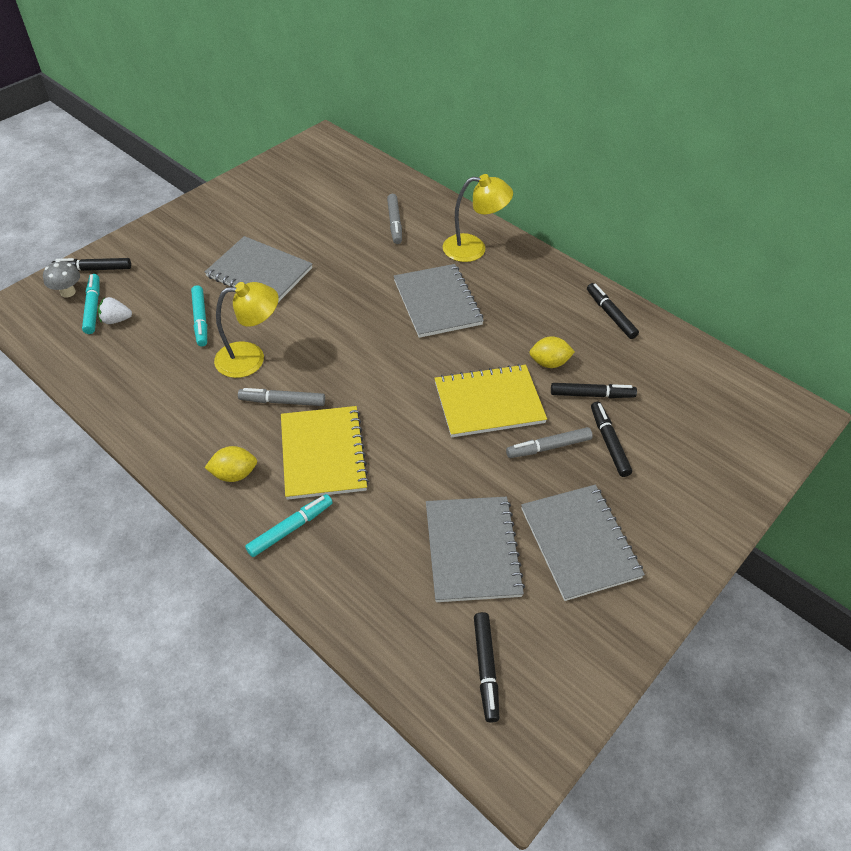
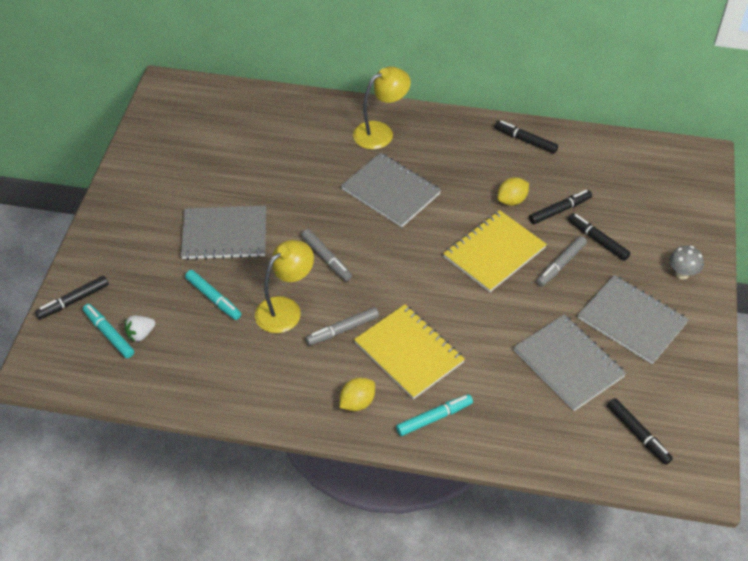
camera: 30 degrees left, 0 degrees up
(68, 292) = (71, 332): grey mushroom -> grey mushroom (682, 273)
(290, 529) = (434, 418): turquoise marker -> turquoise marker turned 45 degrees clockwise
(394, 223) = (298, 138): grey marker -> grey marker (326, 258)

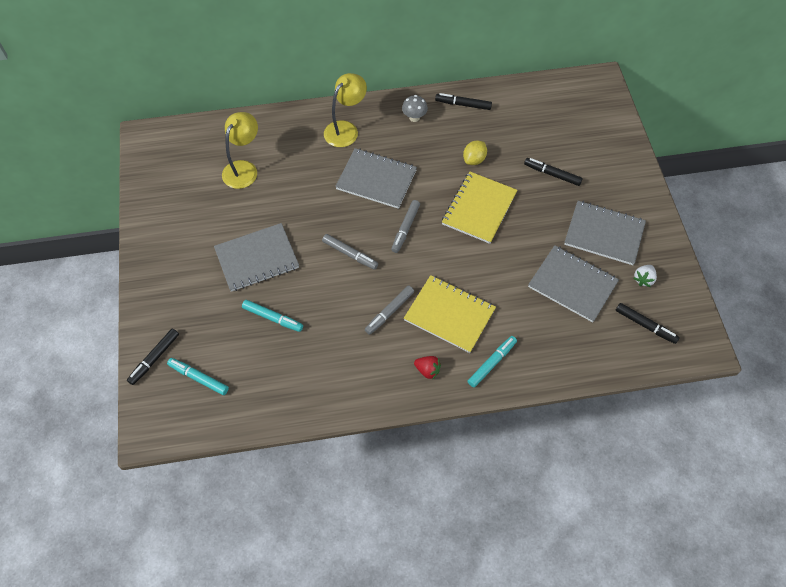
camera: 20 degrees left, 10 degrees up
(140, 334) = (226, 369): white strawberry -> white strawberry (643, 279)
(285, 309) = (336, 308): yellow lamp -> yellow lamp (244, 168)
(357, 402) = (427, 370): yellow lemon -> red strawberry
(560, 210) = (514, 157): black marker -> none
(561, 264) = (533, 203): grey marker -> grey marker (405, 228)
(682, 273) = (624, 183): grey mushroom -> grey mushroom (414, 117)

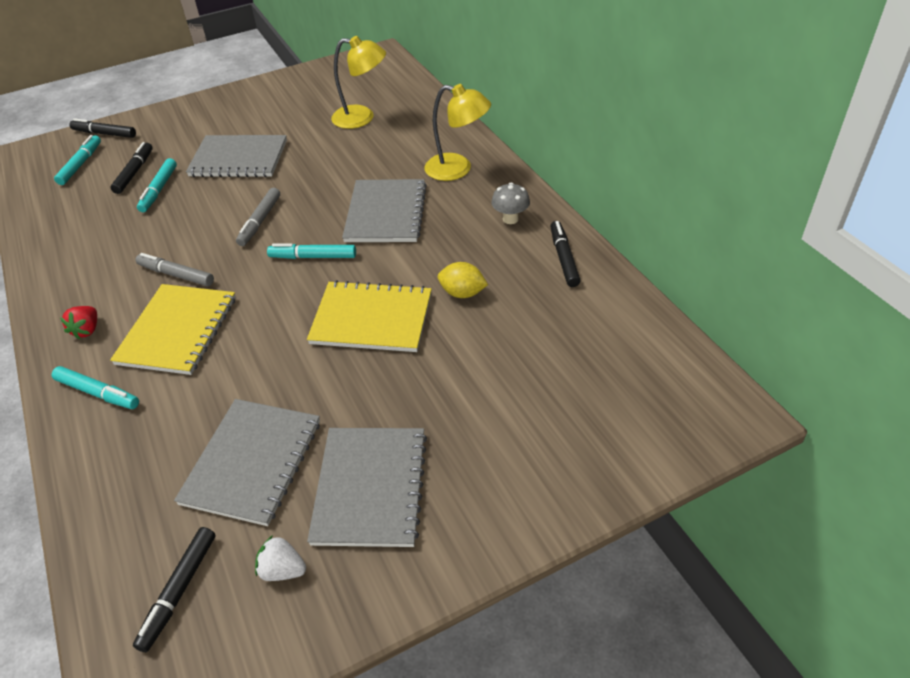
camera: 75 degrees right, 15 degrees down
(257, 258) = (239, 159): grey notebook -> grey notebook turned 45 degrees counterclockwise
(405, 228) = (313, 257): grey marker -> turquoise marker
(552, 174) = (474, 389): black marker -> black marker (134, 172)

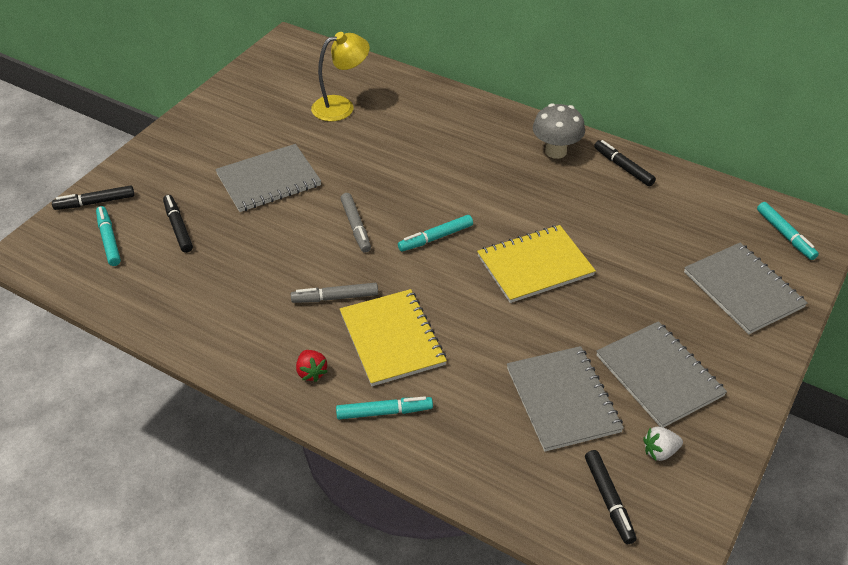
camera: 35 degrees left, 0 degrees up
(159, 190) = (225, 234): turquoise marker -> turquoise marker (785, 235)
(386, 213) = (455, 181): grey notebook -> grey notebook (743, 290)
(457, 169) = (473, 125): yellow lamp -> none
(462, 293) = (580, 220): yellow lemon -> none
(510, 219) = (555, 151): grey mushroom -> grey mushroom, size x1.55

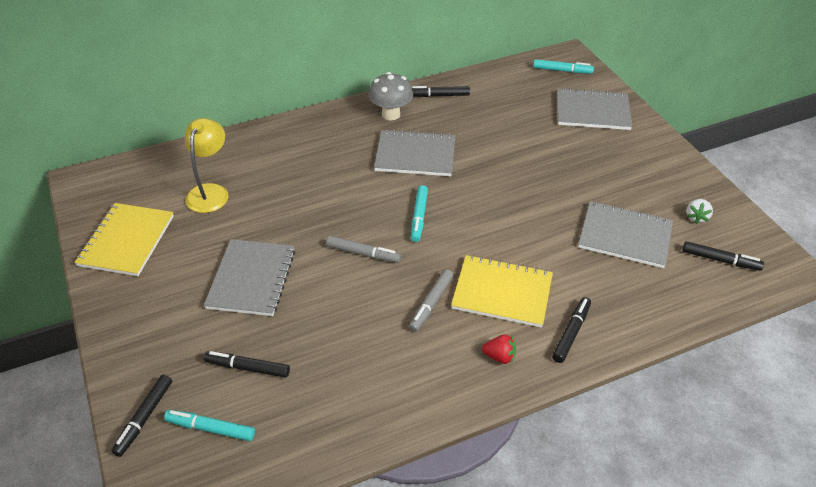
camera: 55 degrees left, 0 degrees up
(384, 412) = (571, 333): turquoise marker -> black marker
(535, 265) = (493, 184): yellow notebook -> yellow notebook (127, 241)
(659, 375) = (635, 183): grey notebook -> grey notebook (415, 155)

